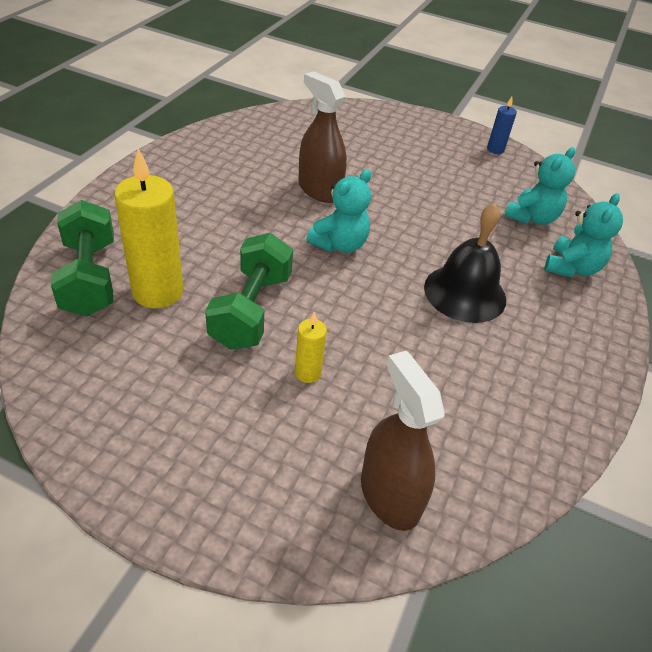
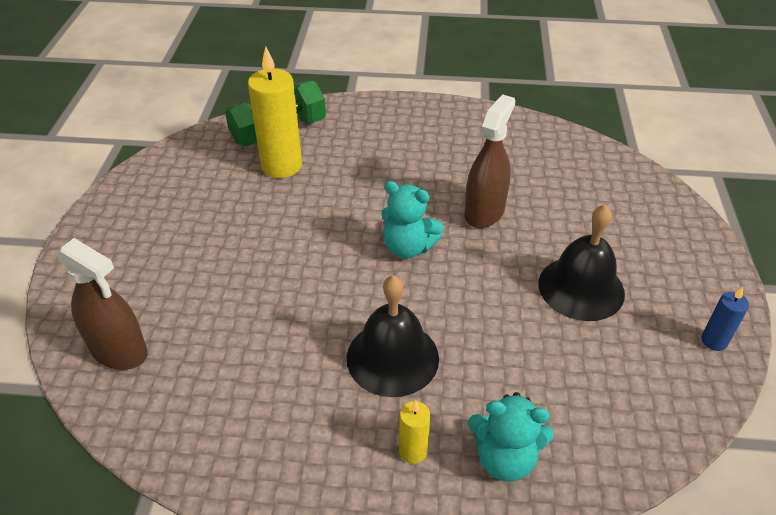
camera: 75 degrees right, 0 degrees up
(251, 310) = (287, 219): green dumbbell -> none
(307, 373) = (230, 270): yellow candle -> yellow candle (413, 451)
(389, 495) = (119, 350): brown spray bottle -> brown spray bottle turned 75 degrees clockwise
(428, 178) = (581, 288): none -> black bell
(532, 218) = (583, 402): turquoise teddy bear -> none

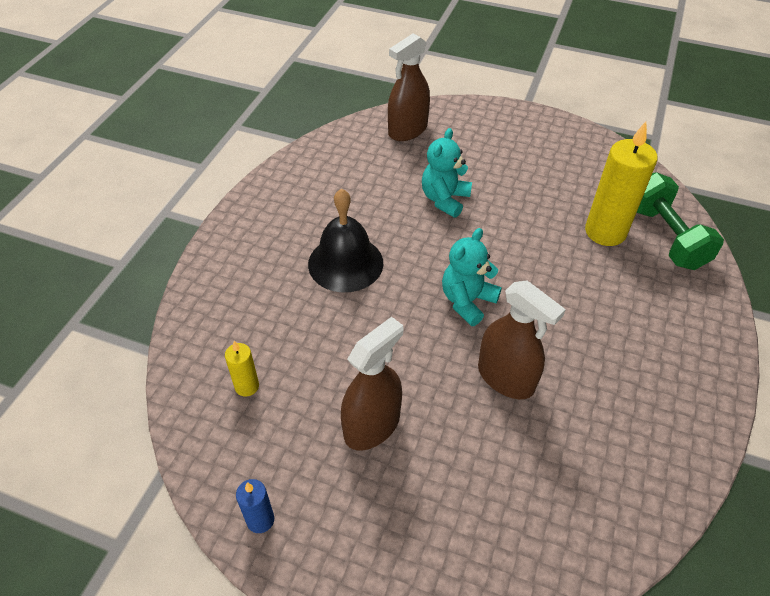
camera: 105 degrees right, 5 degrees up
(413, 451) = (261, 256): yellow candle -> yellow candle (247, 386)
(505, 458) = (229, 305): turquoise teddy bear -> turquoise teddy bear (444, 199)
(581, 288) = (372, 426): black bell -> brown spray bottle

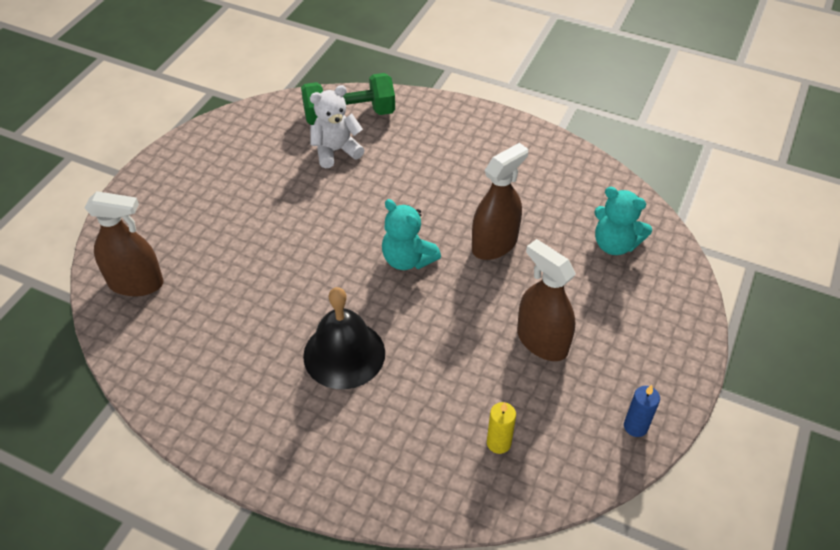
camera: 85 degrees left, 0 degrees up
(407, 130) = (136, 283): brown spray bottle -> brown spray bottle turned 45 degrees counterclockwise
(444, 199) = (265, 261): turquoise teddy bear -> turquoise teddy bear (615, 244)
(605, 232) = (336, 151): yellow candle -> white teddy bear

